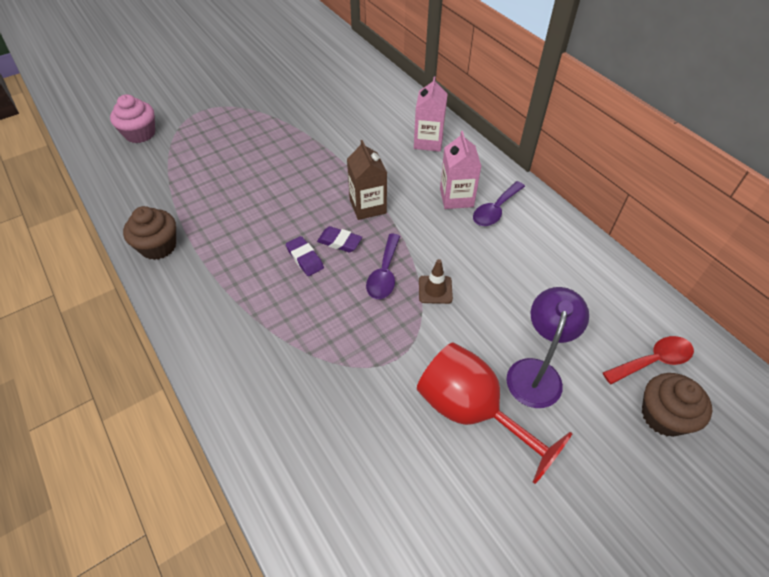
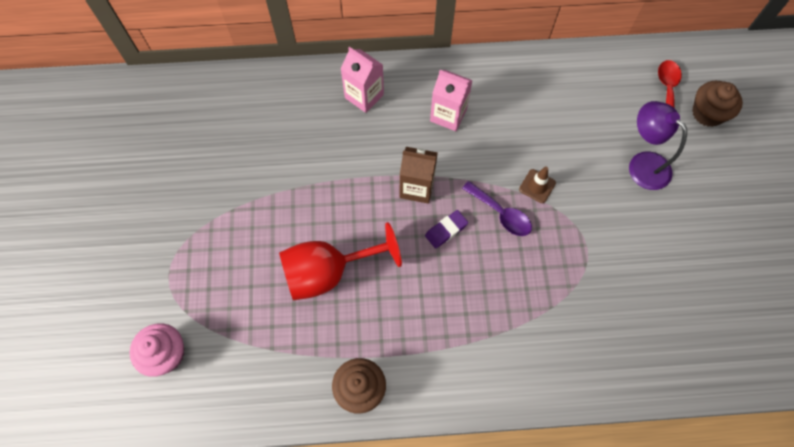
camera: 60 degrees left, 15 degrees up
(305, 258) = (449, 267): purple eraser -> none
(471, 411) = (653, 223): red goblet -> red goblet (328, 272)
(495, 210) = (479, 96): purple spoon -> none

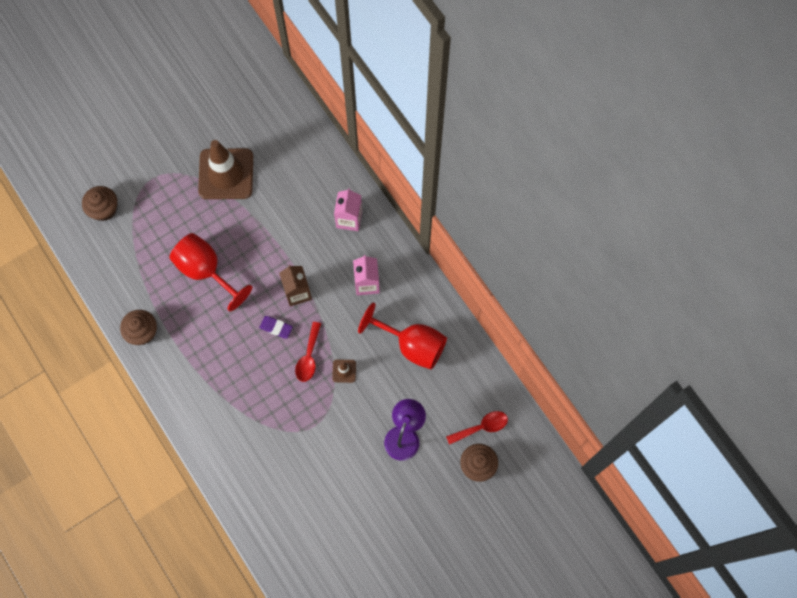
camera: 60 degrees right, 5 degrees up
(166, 354) = (104, 209): pink cupcake -> brown cupcake
(224, 191) = (226, 174): none -> brown traffic cone
(501, 214) = (308, 357): purple spoon -> red spoon
(543, 107) = (412, 345): none -> red goblet

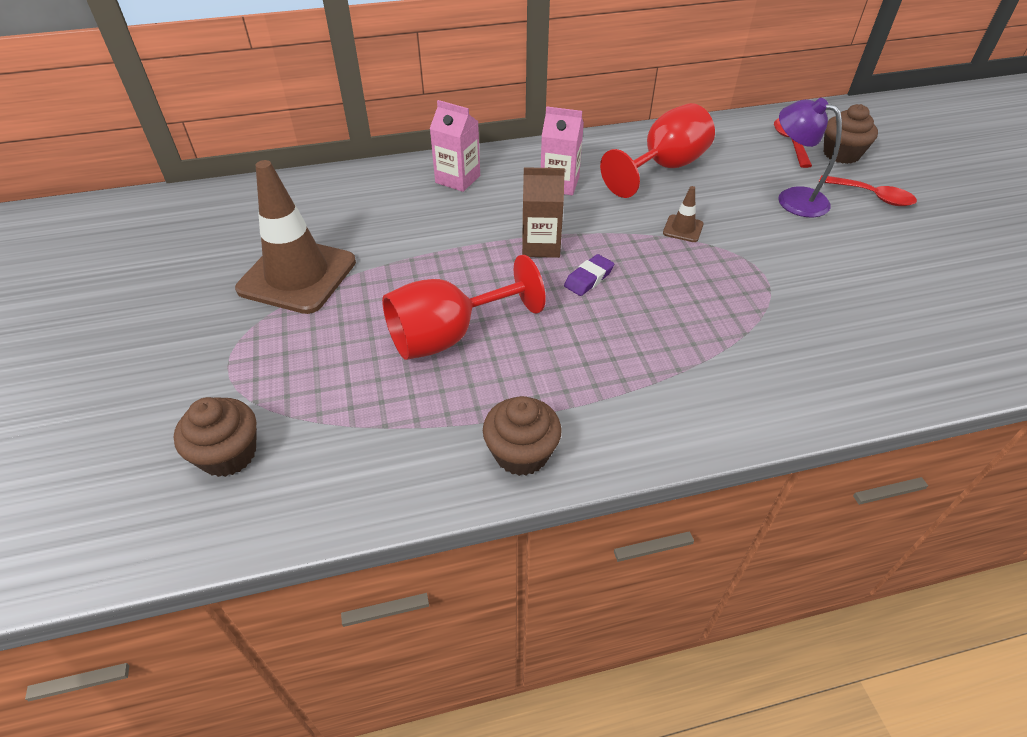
camera: 70 degrees left, 25 degrees down
(308, 357) = (650, 256): red spoon -> red spoon (872, 196)

